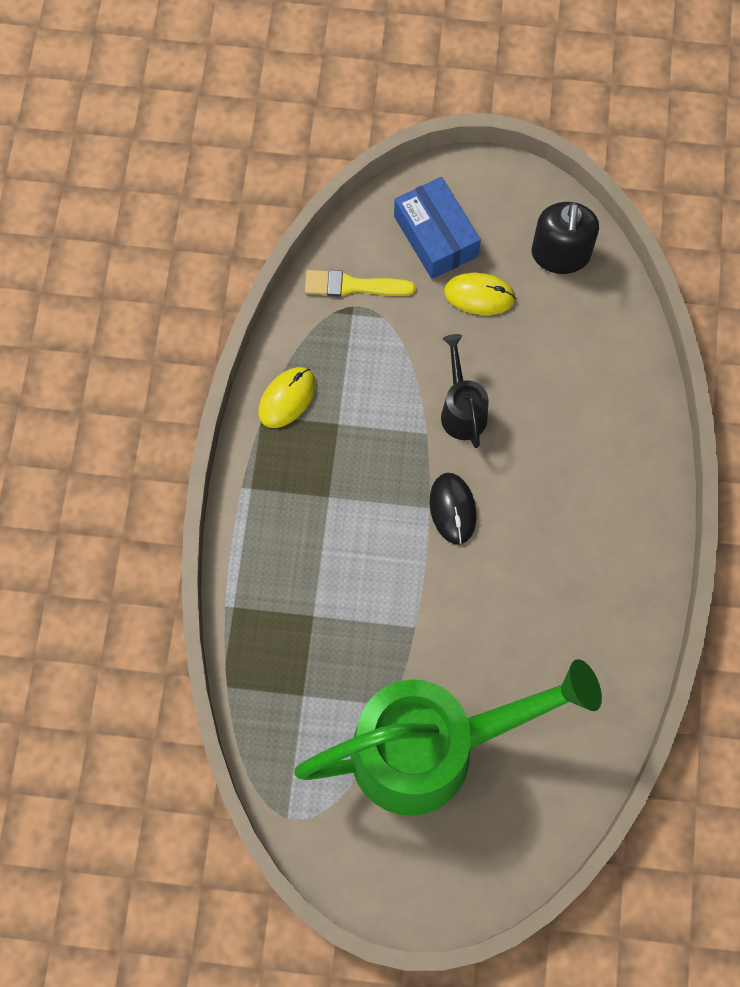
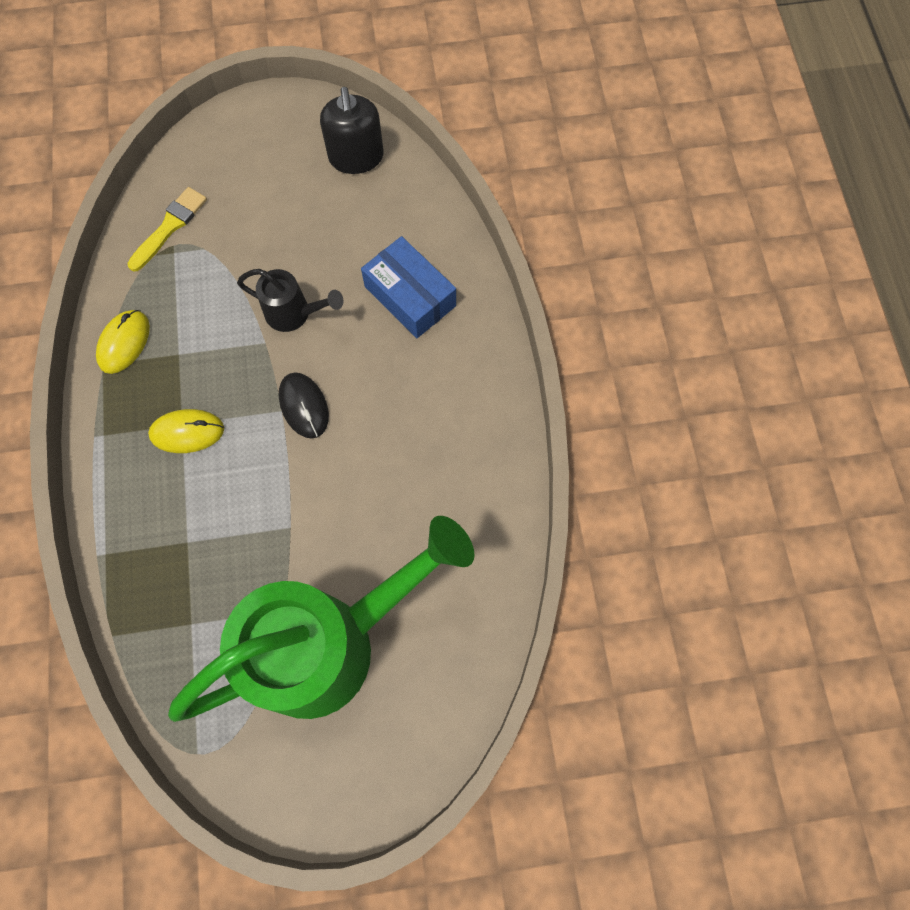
camera: 15 degrees left, 0 degrees up
(353, 286) = (169, 227): yellow brush -> yellow brush turned 135 degrees clockwise
(436, 236) = (238, 167): blue box -> blue box (410, 296)
(462, 410) = (294, 314): black watering can -> black watering can turned 135 degrees clockwise
(479, 295) = (289, 209): yellow mouse -> yellow mouse (187, 432)

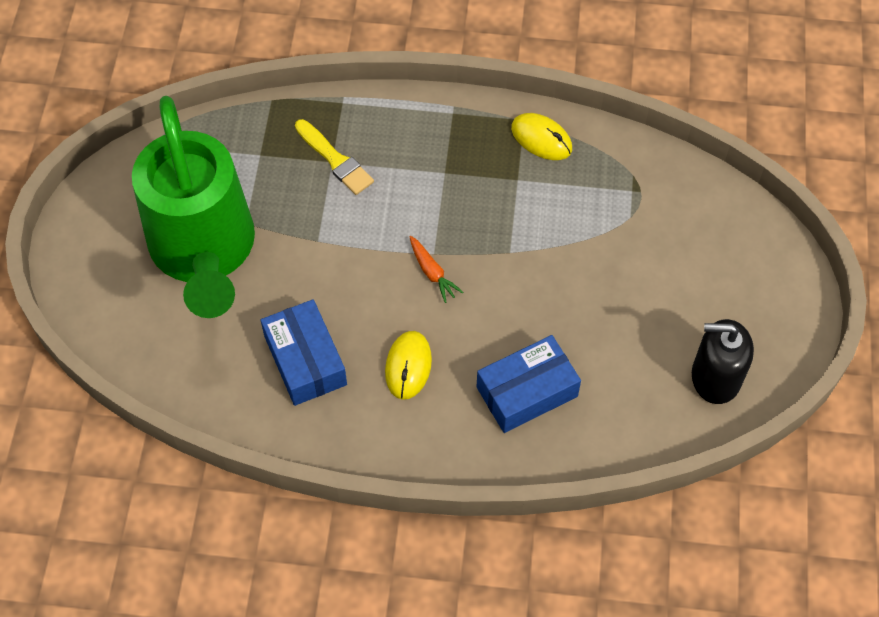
camera: 105 degrees right, 10 degrees down
(169, 227) = (662, 191): yellow brush -> yellow brush (335, 160)
(187, 432) = (435, 176): yellow mouse -> yellow mouse (408, 366)
(294, 314) = (535, 282): black watering can -> none
(304, 406) = (432, 273): black mouse -> orange carrot
(430, 498) = (305, 360): none -> blue box

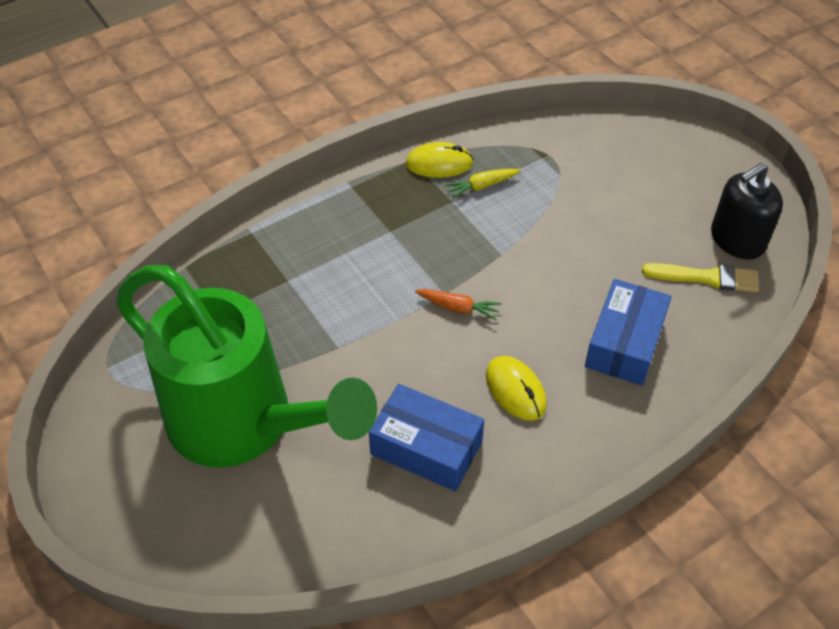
camera: 40 degrees left, 10 degrees down
(335, 160) = (289, 277): yellow brush -> yellow brush (706, 278)
(555, 183) = (481, 186): none -> yellow carrot

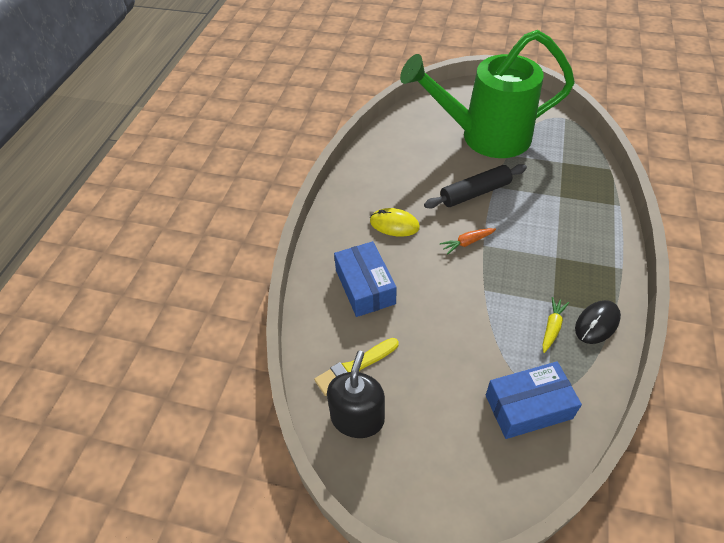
camera: 140 degrees right, 0 degrees up
(371, 356) = (475, 193): none -> black rolling pin
(426, 447) = (405, 177): blue box -> blue box (528, 407)
(439, 164) = (597, 323): yellow mouse -> black mouse

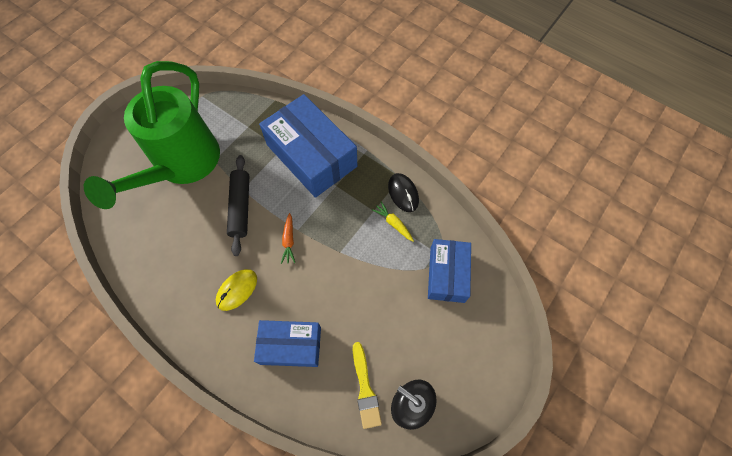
camera: 70 degrees left, 15 degrees up
(573, 223) = (311, 155): none -> blue box

